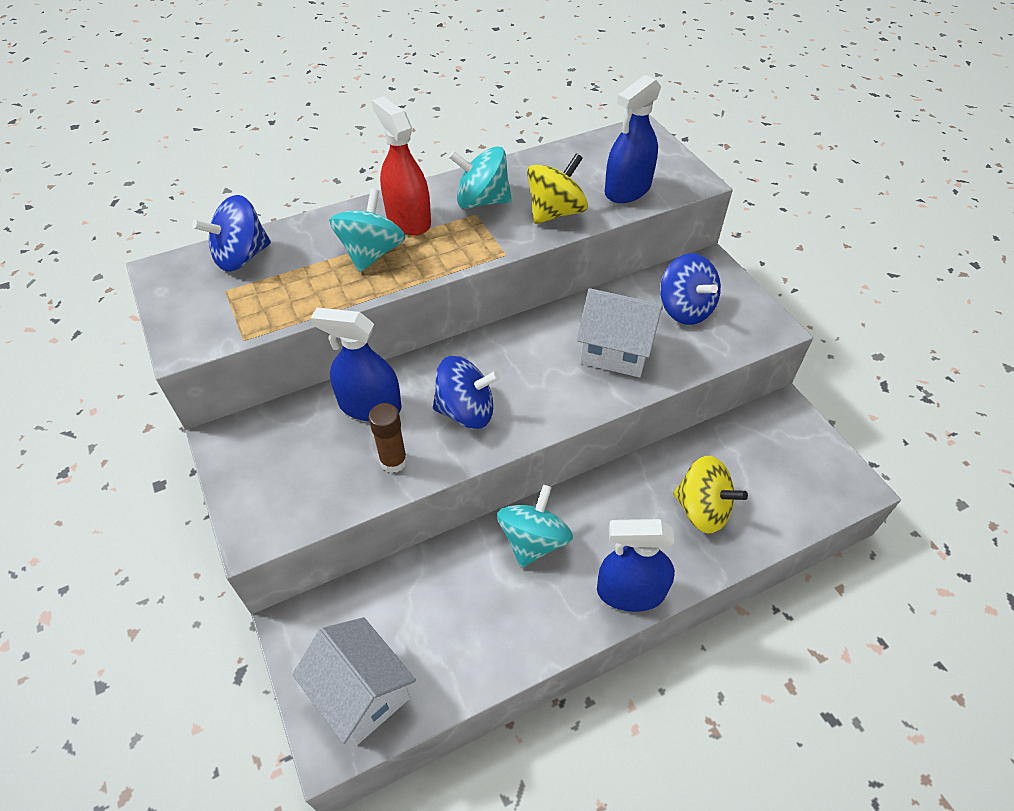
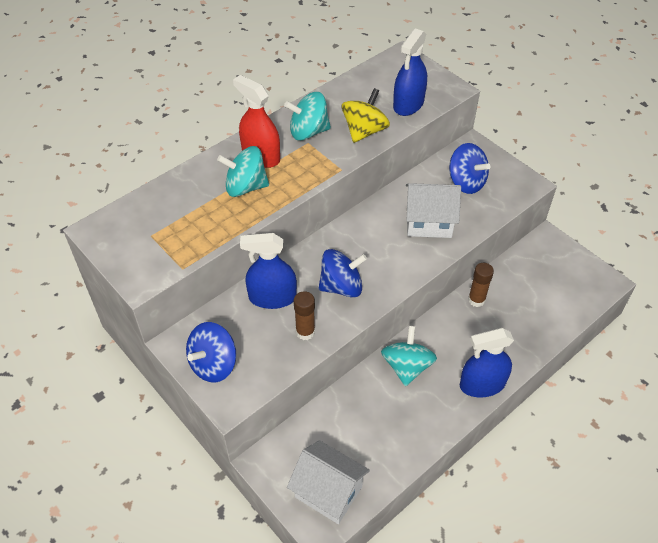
camera: 15 degrees left, 0 degrees up
(241, 257) = (150, 208): blue spinning top -> blue spinning top (213, 364)
(371, 253) = (245, 187): turquoise spinning top -> turquoise spinning top turned 90 degrees counterclockwise
(660, 471) = (476, 300): none -> brown glue stick
(702, 509) = (512, 320): yellow spinning top -> none

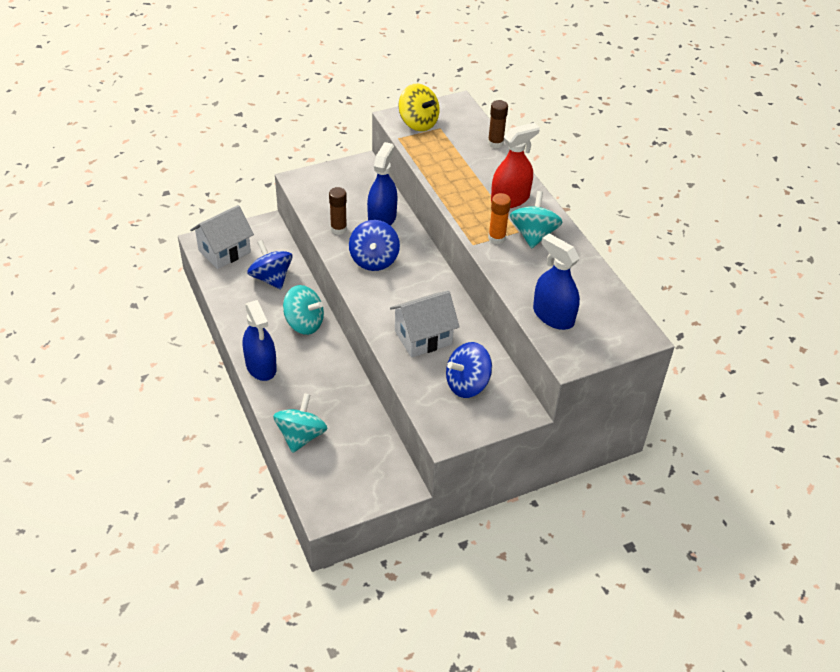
camera: 105 degrees right, 5 degrees down
(213, 364) = (334, 178): blue spinning top -> blue spinning top (271, 278)
(245, 187) = (473, 183): turquoise spinning top -> turquoise spinning top (301, 436)
(325, 155) = (496, 238): none -> orange glue stick
(364, 131) = (521, 272): yellow spinning top -> yellow spinning top (418, 123)
(429, 222) = (423, 337): white house -> white house turned 45 degrees clockwise
(476, 300) = (350, 394): brown glue stick -> brown glue stick (495, 143)
(482, 384) = (261, 366): blue spray bottle -> blue spray bottle turned 150 degrees clockwise

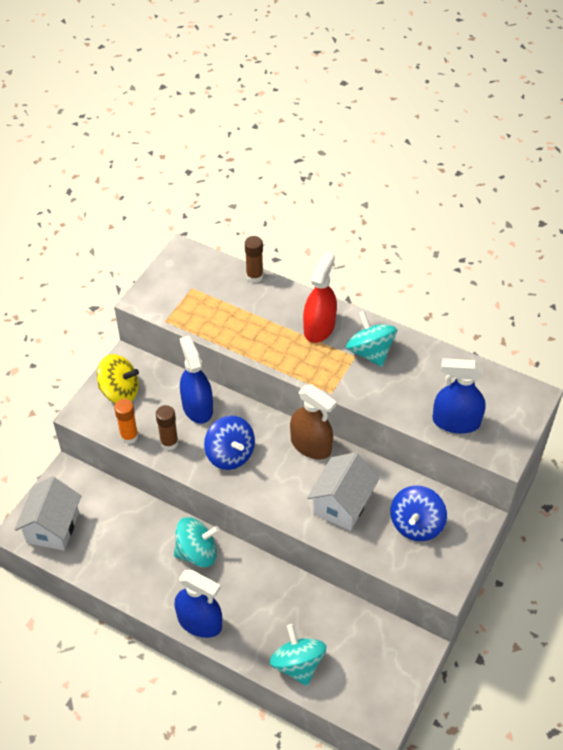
camera: 35 degrees left, 5 degrees up
(271, 278) = (124, 526): blue spinning top -> none
(418, 123) = (168, 294): yellow spinning top -> yellow spinning top (120, 392)
(440, 287) = (311, 445): none -> brown spray bottle
(496, 238) = (344, 374): orange glue stick -> orange glue stick (129, 436)

